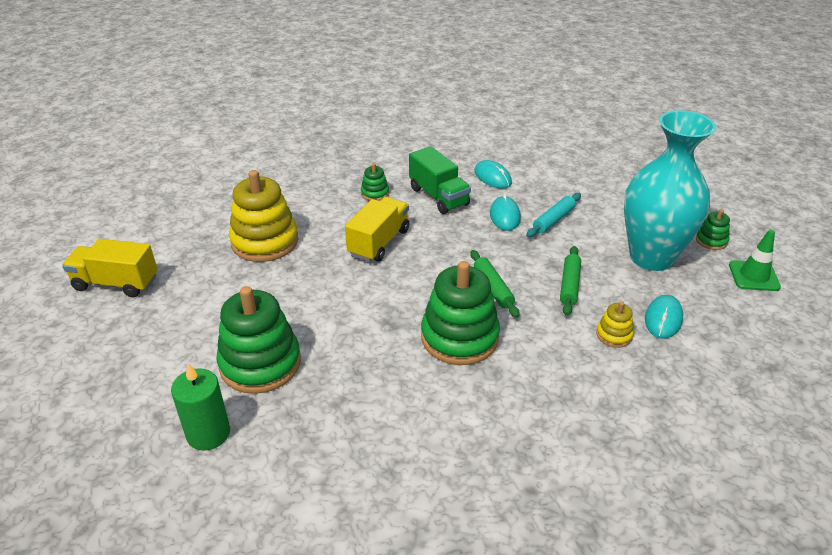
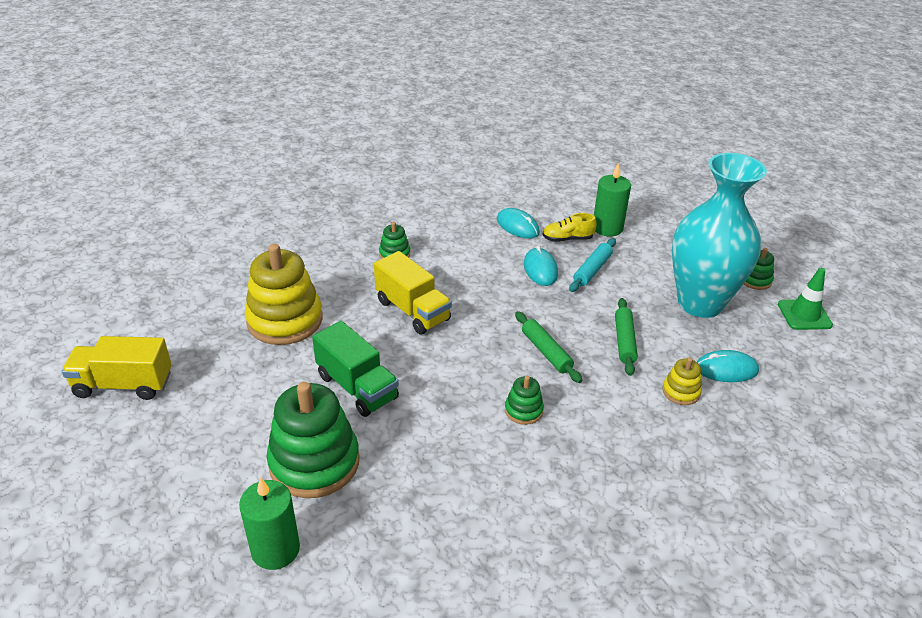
camera: 10 degrees left, 0 degrees up
(379, 242) = (412, 310): yellow truck -> yellow truck turned 120 degrees clockwise
(438, 196) = (465, 253): green truck -> green truck (357, 387)
(459, 337) = (523, 410): green stacking toy -> green stacking toy, size x0.46
(536, 191) = (567, 239): none -> yellow shoe
(577, 184) = (607, 228): none -> green candle
(663, 319) = (726, 369): turquoise mouse -> turquoise mouse turned 75 degrees clockwise

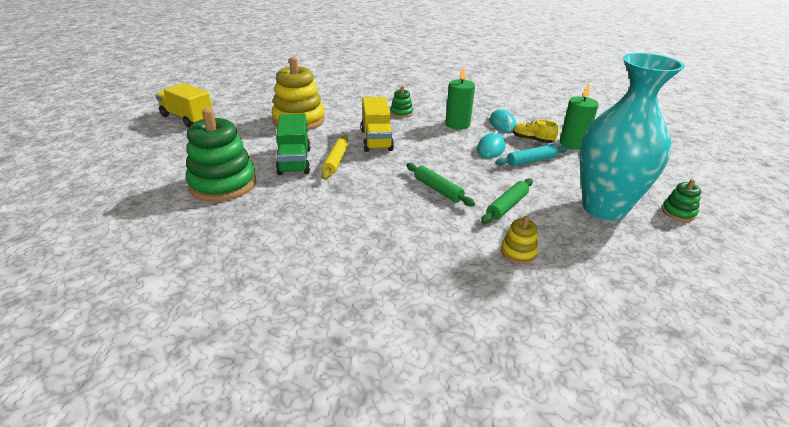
camera: 35 degrees right, 5 degrees down
(275, 549) = (147, 212): green candle -> green candle (457, 124)
(404, 365) = (336, 162): none -> yellow rolling pin
(523, 410) = (380, 212): green stacking toy -> none
(546, 352) = (438, 189): green rolling pin -> green rolling pin turned 45 degrees counterclockwise
(726, 369) = (579, 255): turquoise mouse -> none
(804, 315) = (707, 251): green traffic cone -> none

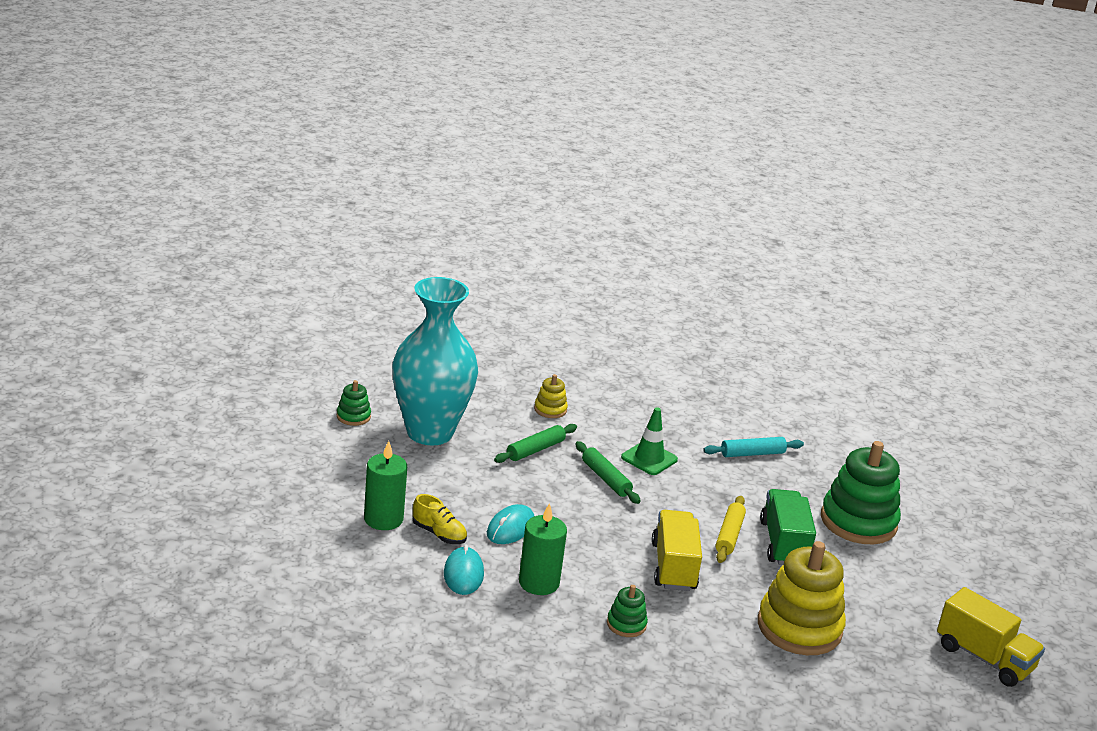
camera: 175 degrees left, 5 degrees down
(405, 213) = (649, 458): none -> green traffic cone
(531, 161) = (467, 500): turquoise rolling pin -> turquoise rolling pin (752, 454)

